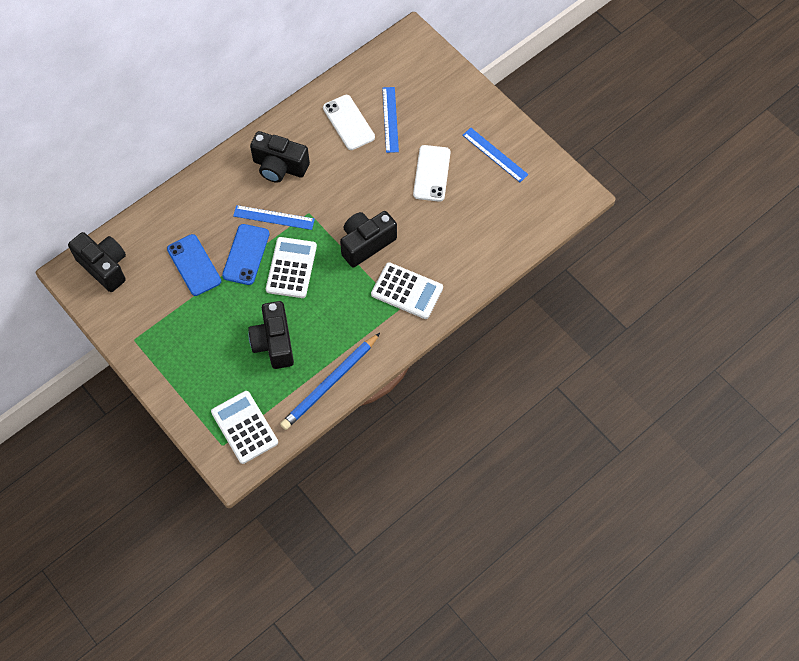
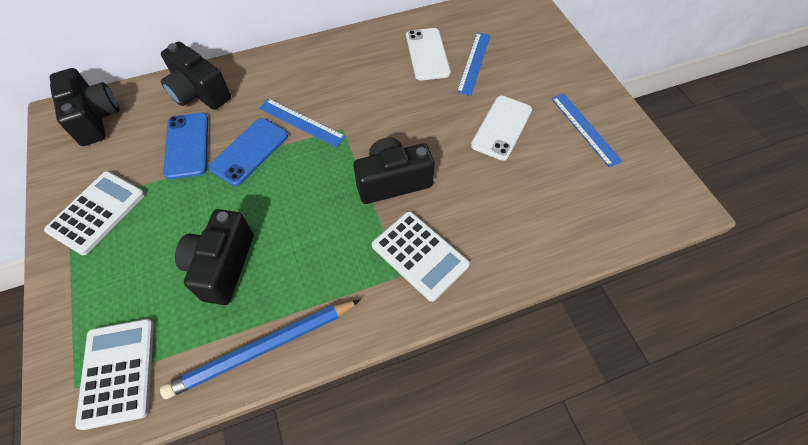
camera: 20 degrees right, 5 degrees down
(279, 167) = (334, 75): black camera -> black camera (199, 93)
(291, 268) = (292, 182): white calculator -> white calculator (97, 212)

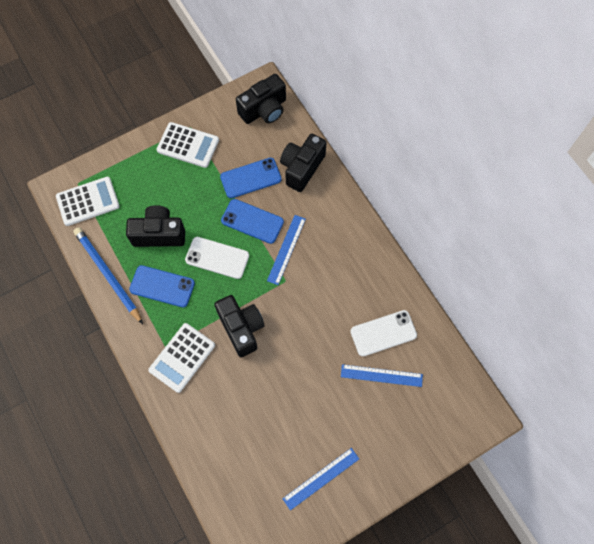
camera: 80 degrees right, 10 degrees up
(307, 270) = (162, 286): none -> blue phone
(501, 127) = (309, 406): white phone -> white phone (217, 258)

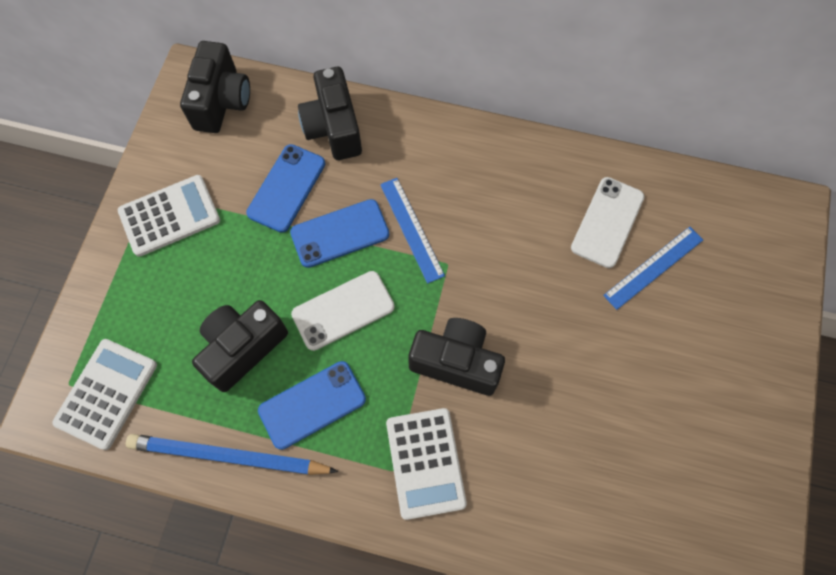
camera: 45 degrees left, 0 degrees up
(321, 478) = (716, 437): blue ruler -> none

